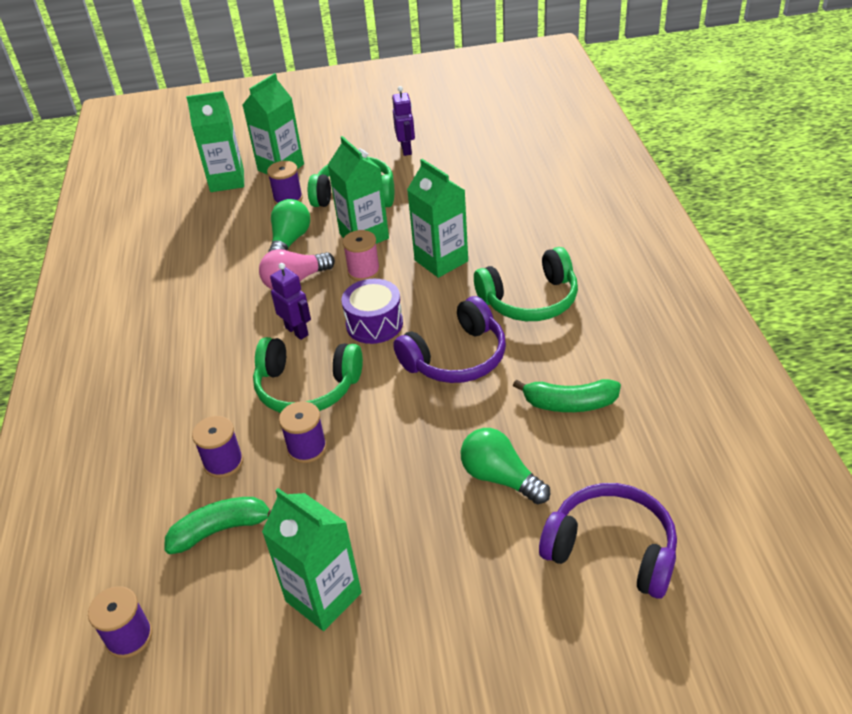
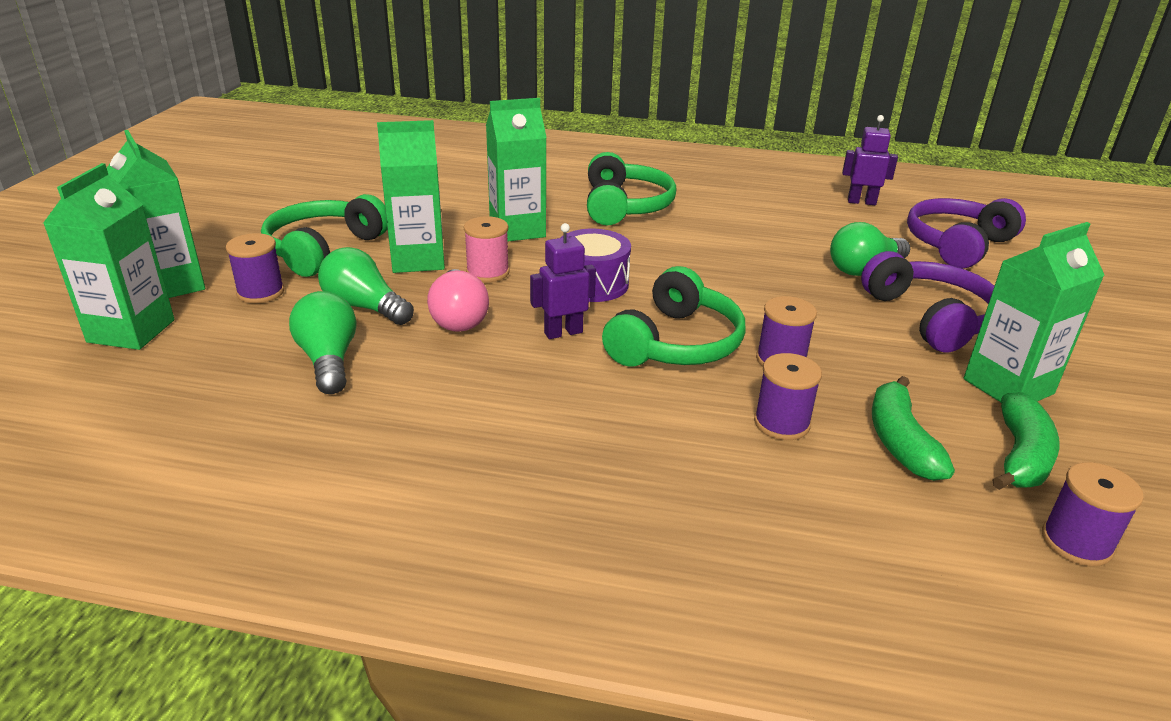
camera: 75 degrees left, 10 degrees down
(224, 254) = (328, 360): none -> green light bulb
(406, 149) = (273, 205): purple robot -> purple robot (861, 202)
(456, 357) = (684, 254): purple headphones -> purple headphones (930, 318)
(569, 404) = (781, 222): green banana -> green banana (1020, 456)

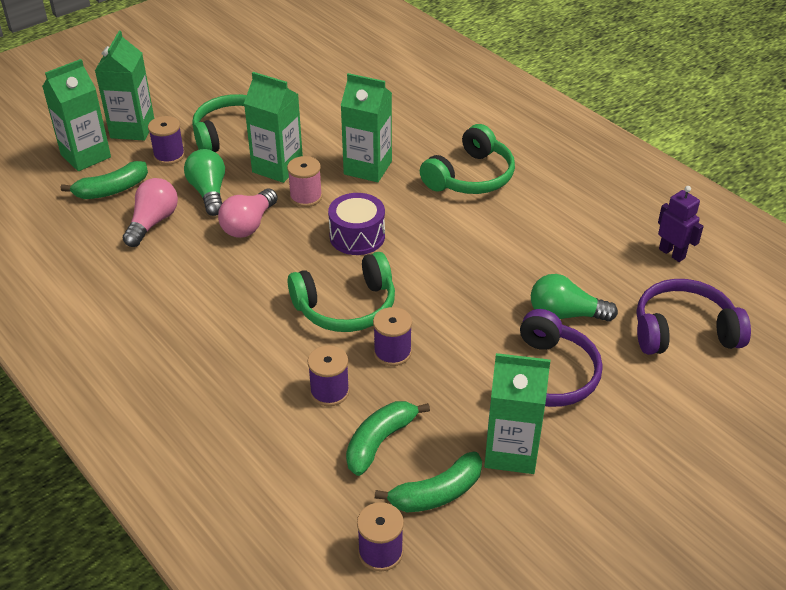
camera: 40 degrees right, 10 degrees up
(220, 350) = (111, 190): none -> green banana
(328, 360) = (153, 222): green light bulb -> pink light bulb
(563, 332) = (292, 265): purple robot -> none

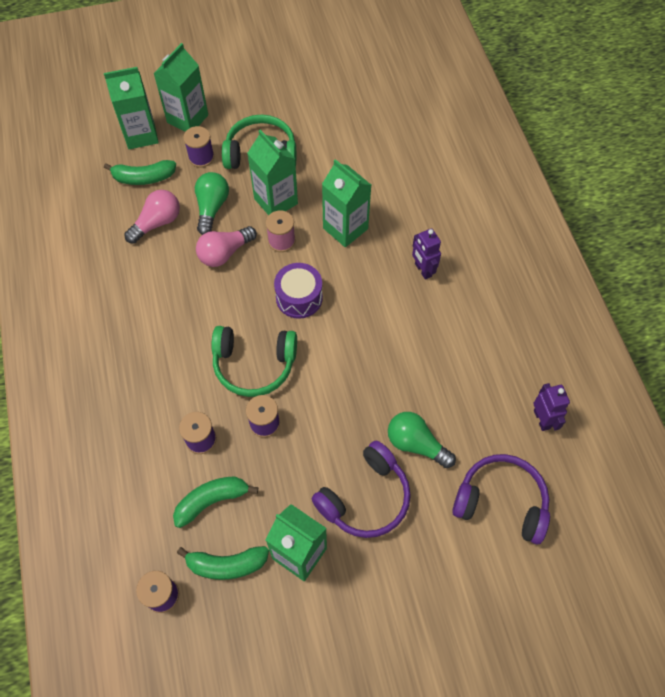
camera: 25 degrees right, 20 degrees up
(470, 177) = (422, 270): green headphones -> purple robot

